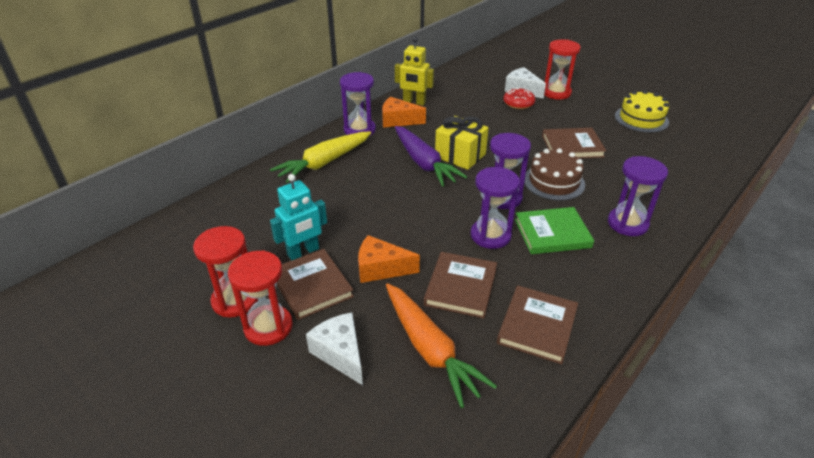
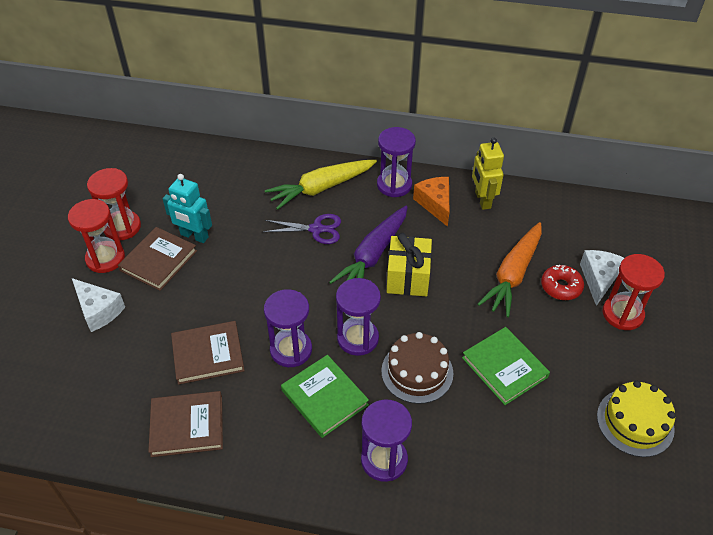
camera: 60 degrees right, 10 degrees up
(324, 163) = (321, 188): yellow carrot -> yellow carrot turned 45 degrees counterclockwise
(340, 353) = (99, 310): white cheese -> white cheese turned 105 degrees clockwise
(368, 180) = (316, 229): none -> purple scissors
(381, 268) = (201, 292): orange cheese -> none
(430, 349) = (127, 362): orange carrot -> orange carrot (513, 274)
(572, 146) = (504, 367): brown book -> green book

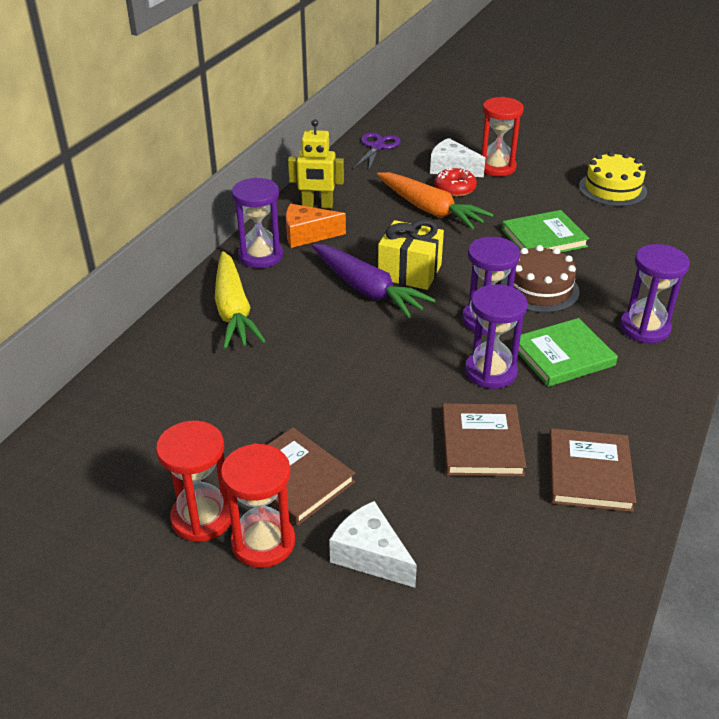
camera: 75 degrees left, 10 degrees down
(99, 310) = (370, 555): white cheese -> white cheese turned 105 degrees counterclockwise
(194, 236) = (263, 437): turquoise robot -> none
(316, 229) = (304, 325): purple scissors -> purple scissors (377, 147)

